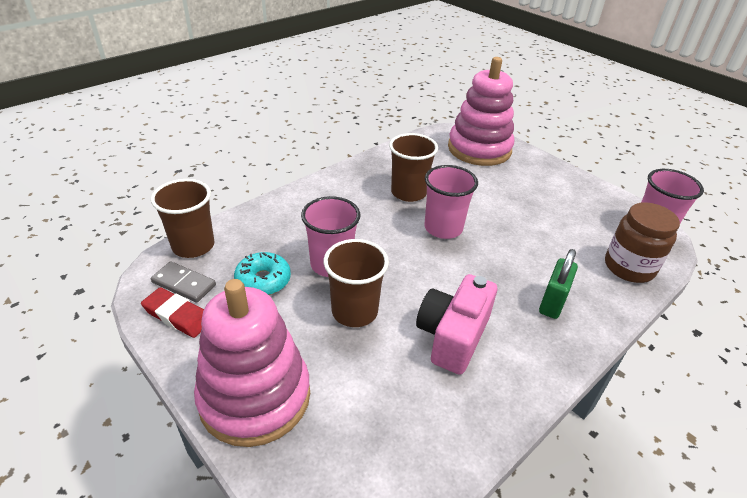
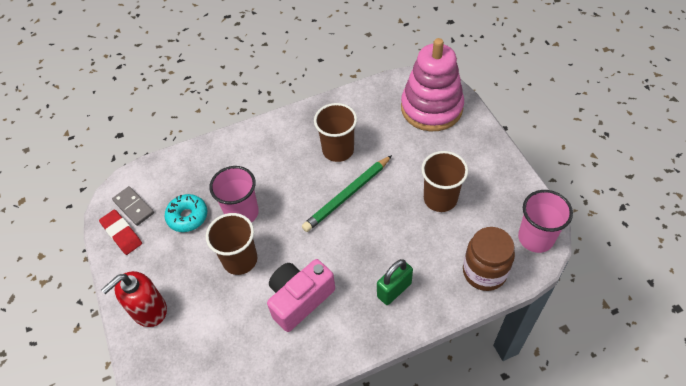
camera: 25 degrees right, 15 degrees up
(193, 246) = (150, 173): brown cup -> brown cup (440, 199)
(255, 396) = (148, 310): pink stacking toy -> red soap dispenser
(443, 228) = (347, 195): pink cup -> green pencil

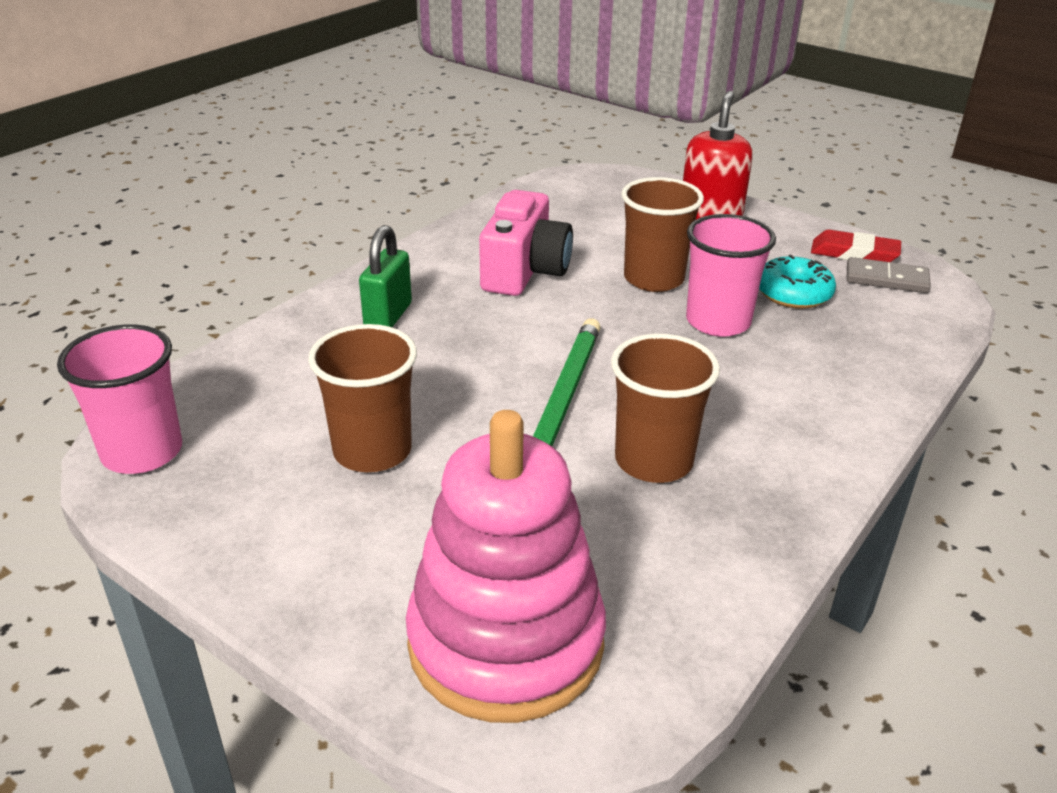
camera: 145 degrees right, 20 degrees down
(484, 272) = (239, 377): brown jar -> none

